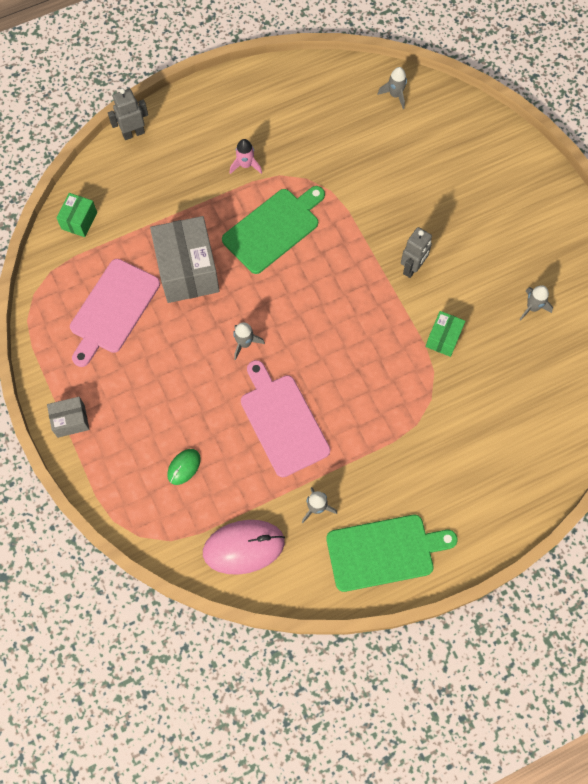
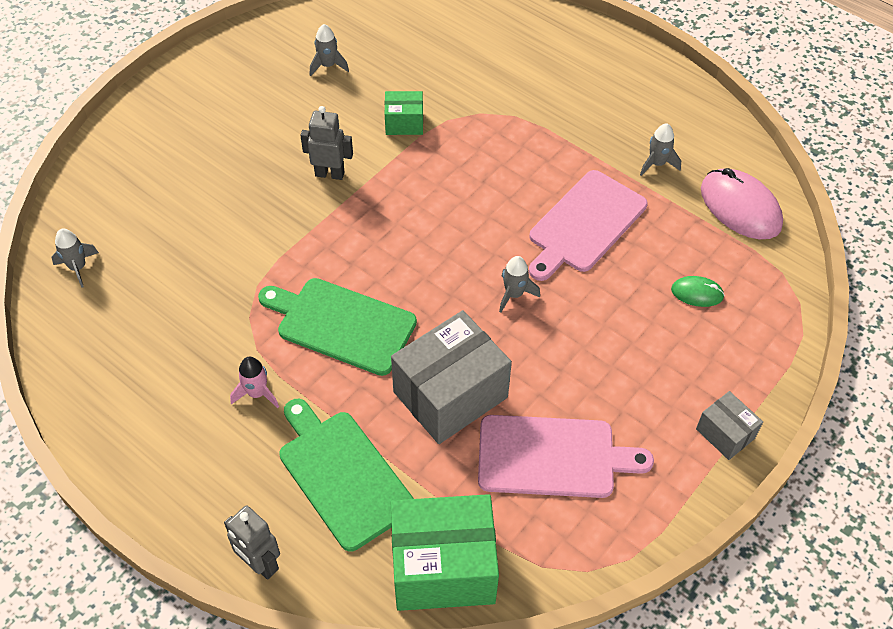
camera: 115 degrees left, 15 degrees down
(79, 221) = (443, 567): green box -> green box, size x1.99
(384, 551) = (661, 100): green cutting board -> green cutting board (342, 475)

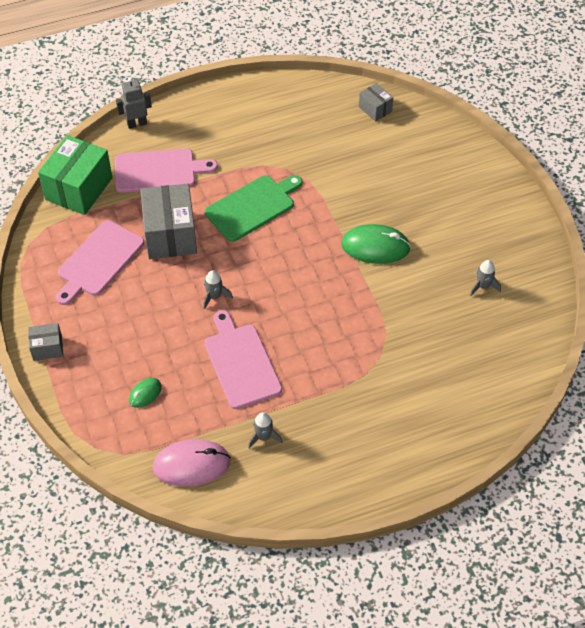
camera: 120 degrees right, 0 degrees up
(78, 268) = (375, 109): grey rocket -> grey box
(257, 393) = (234, 155): pink rocket -> none
(330, 174) = (375, 247): grey robot -> green mouse
(342, 475) = (159, 170): green cutting board -> pink cutting board
(404, 123) = (397, 306): green box -> none

